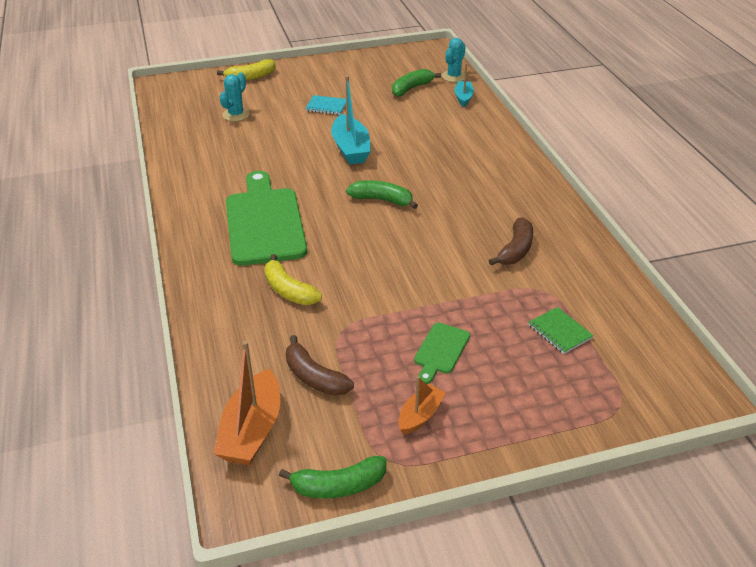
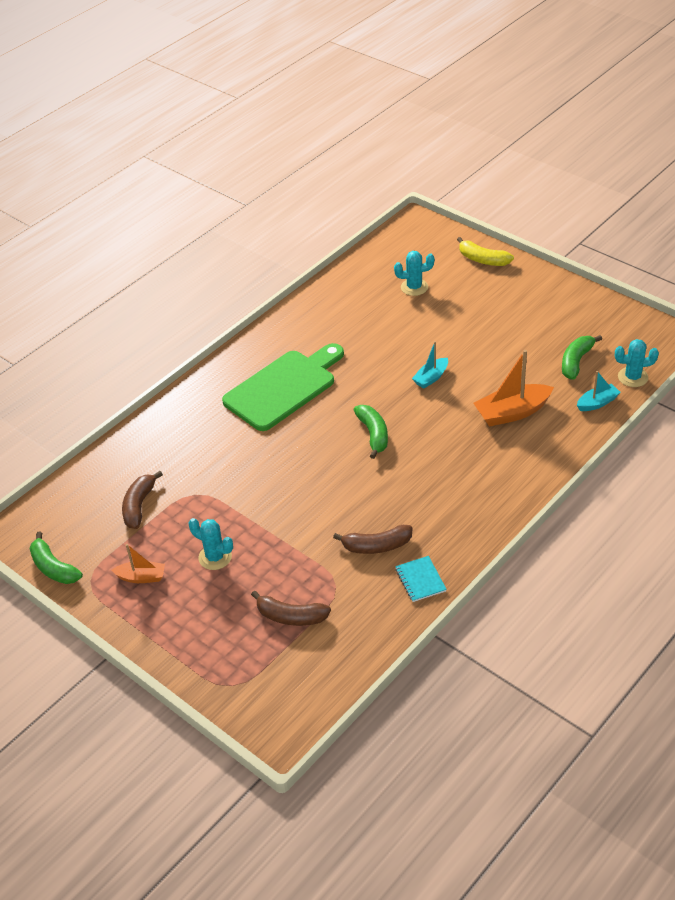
camera: 60 degrees right, 5 degrees up
(252, 430) = (71, 503): orange boat -> orange boat (512, 413)
(288, 290) = (216, 444): yellow banana -> none
(326, 106) = (484, 328): turquoise notebook -> turquoise notebook (420, 580)
(350, 149) = (431, 378): turquoise boat -> turquoise boat, size x0.58
(411, 88) = (576, 361): green banana -> green banana turned 75 degrees counterclockwise
(440, 350) = (215, 557): green cutting board -> turquoise cactus
(559, 332) = (290, 616): green notebook -> brown banana

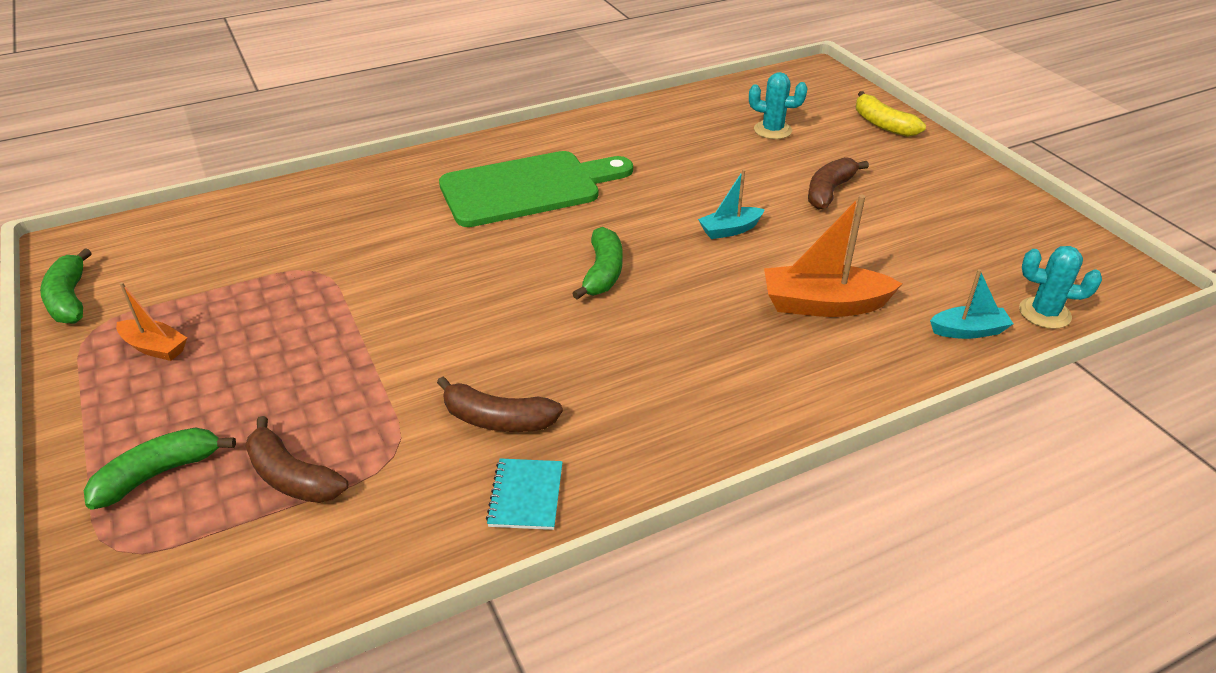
camera: 20 degrees right, 5 degrees down
(139, 505) = (238, 262): brown banana -> brown banana (829, 191)
(215, 557) = (267, 355): turquoise cactus -> none
(576, 361) = (959, 268): green banana -> green banana (159, 473)

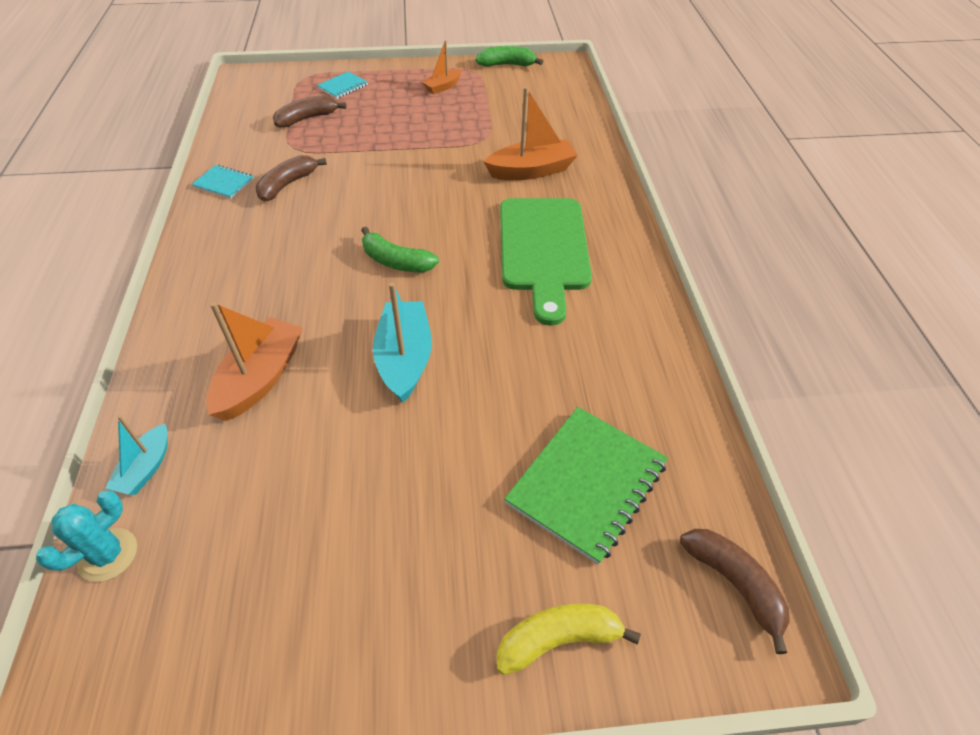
camera: 110 degrees right, 10 degrees up
(159, 473) = (343, 87): green banana -> turquoise notebook
(382, 221) = (531, 171): none -> orange boat
(730, 230) = (404, 359): turquoise boat -> turquoise boat, size x1.72
(772, 130) = (587, 484): turquoise cactus -> green notebook
(829, 191) = (424, 475): brown banana -> brown banana (734, 584)

